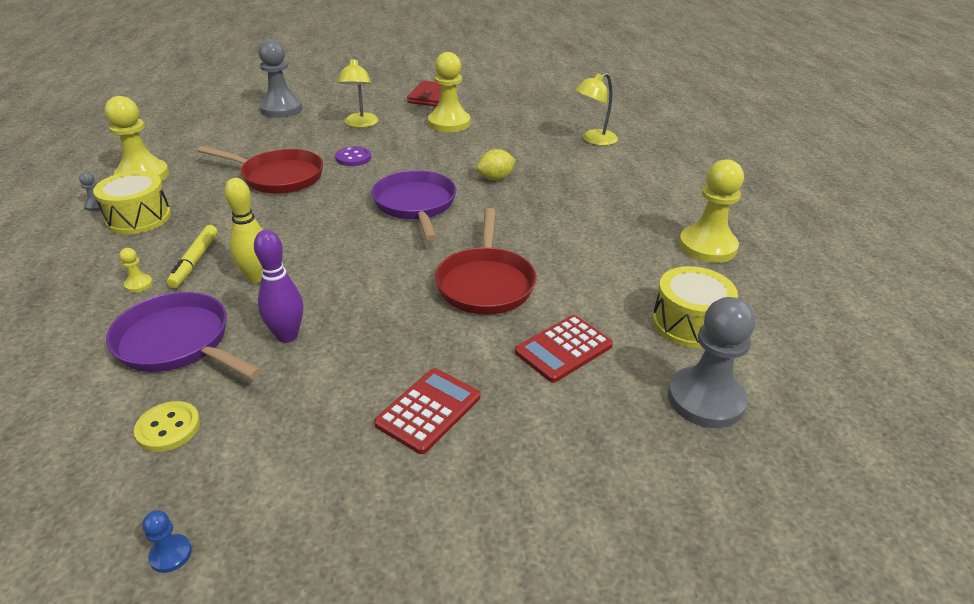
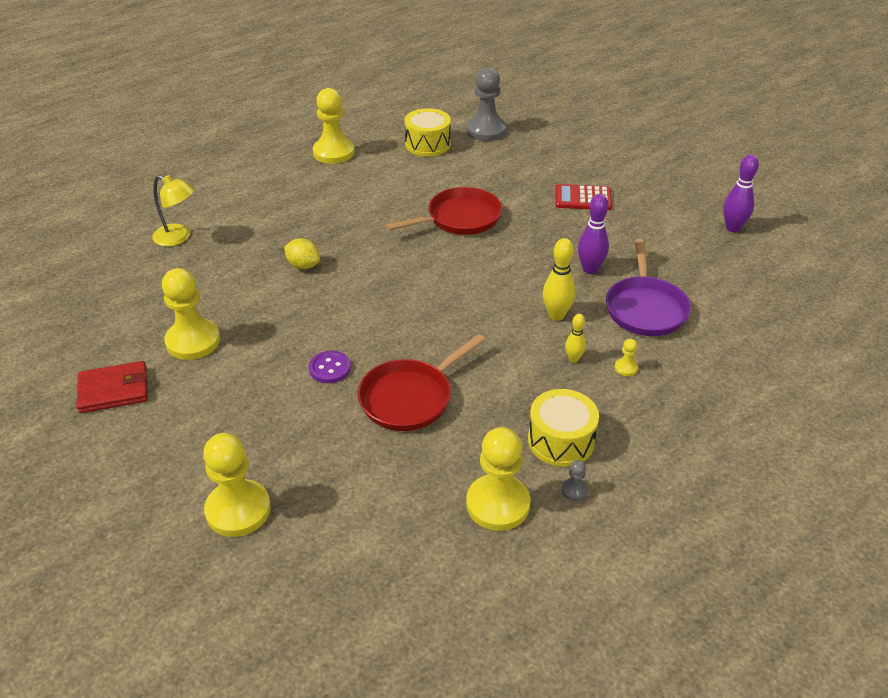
camera: 120 degrees left, 5 degrees up
(168, 428) = (692, 270): yellow button -> none
(171, 554) = (733, 228): blue pawn -> purple bowling pin
(195, 261) = (573, 359): yellow marker -> yellow bowling pin
(278, 177) = (410, 397): red pan -> red pan turned 120 degrees counterclockwise
(281, 109) = (238, 510): grey pawn -> yellow pawn
(360, 124) = (240, 408): yellow lamp -> none
(415, 205) = (387, 288): purple pan -> none
(563, 349) = (492, 175): red calculator -> none

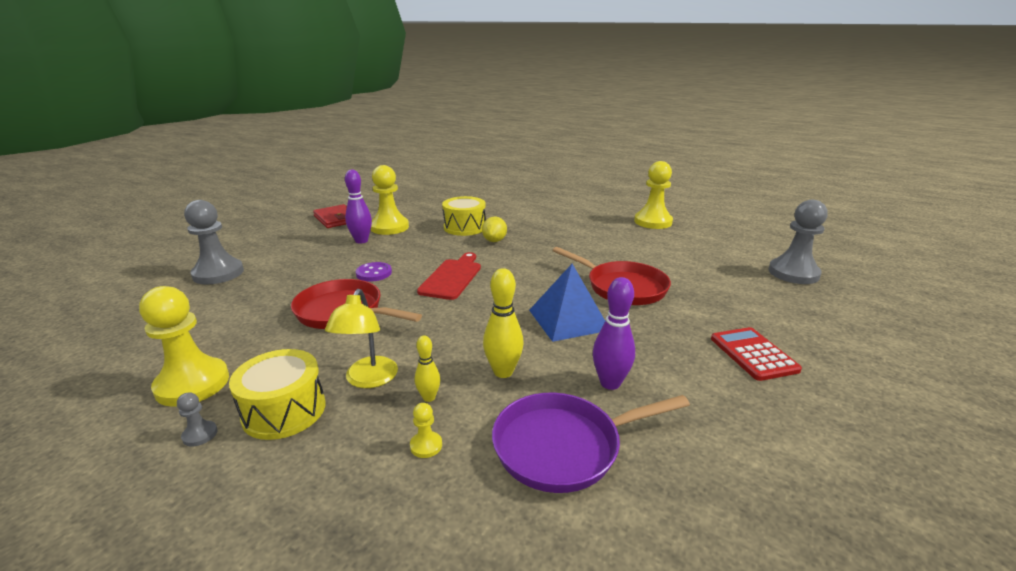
camera: 70 degrees right, 15 degrees down
(178, 238) = (495, 202): yellow lamp -> yellow lamp (368, 380)
(238, 510) = (218, 273): yellow pawn -> grey pawn
(377, 313) = (452, 277): none -> red cutting board
(427, 144) = (722, 252): yellow drum -> yellow drum (464, 227)
(497, 263) = (568, 319): none -> blue pyramid
(733, 228) = (881, 534): purple bowling pin -> purple bowling pin (361, 241)

